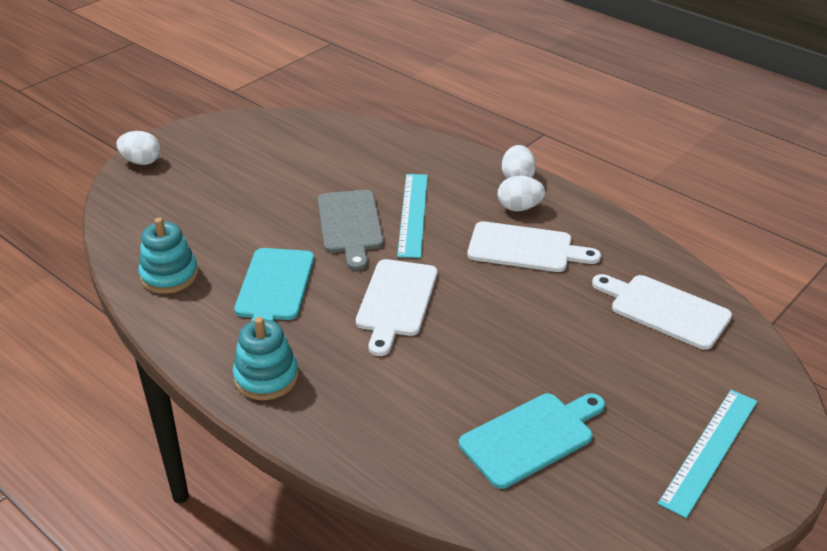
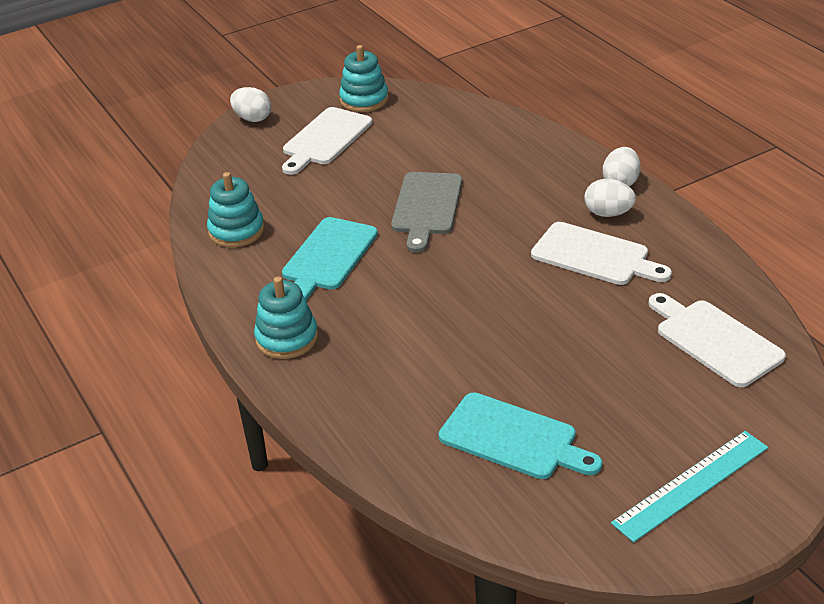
camera: 20 degrees right, 0 degrees up
(246, 131) = (364, 100): none -> turquoise stacking toy
(396, 301) = (439, 288): white cutting board -> white cutting board (325, 139)
(413, 214) = (494, 205): turquoise ruler -> none
(531, 437) = (513, 438): turquoise cutting board -> turquoise cutting board turned 45 degrees clockwise

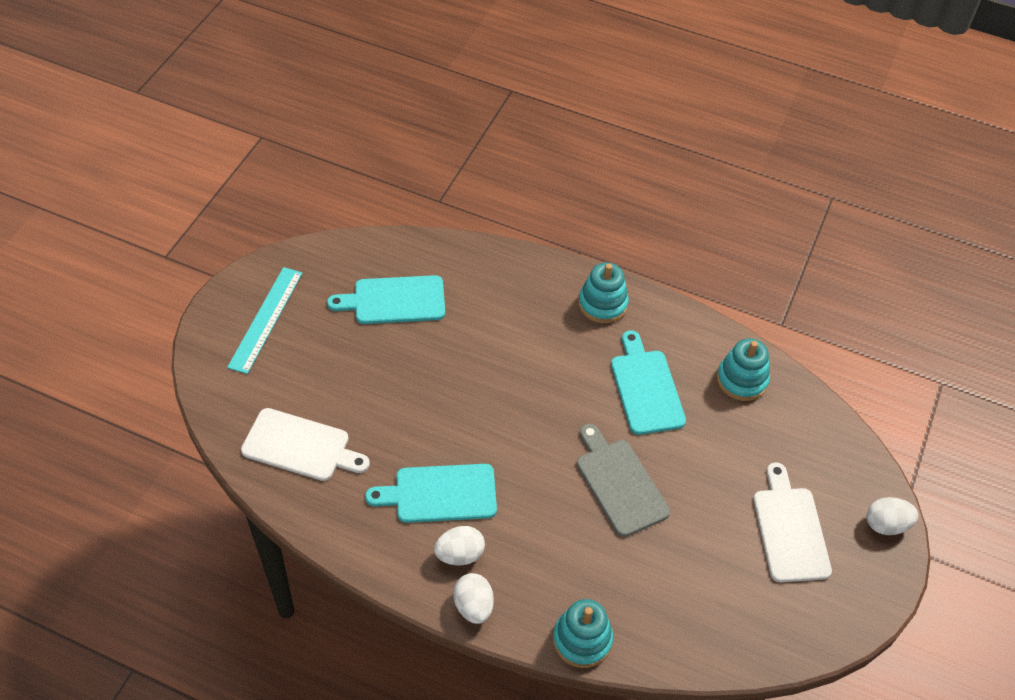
camera: 140 degrees right, 15 degrees up
(364, 100) = (815, 613): turquoise stacking toy -> turquoise stacking toy (582, 640)
(594, 255) = (440, 494): white cutting board -> turquoise cutting board

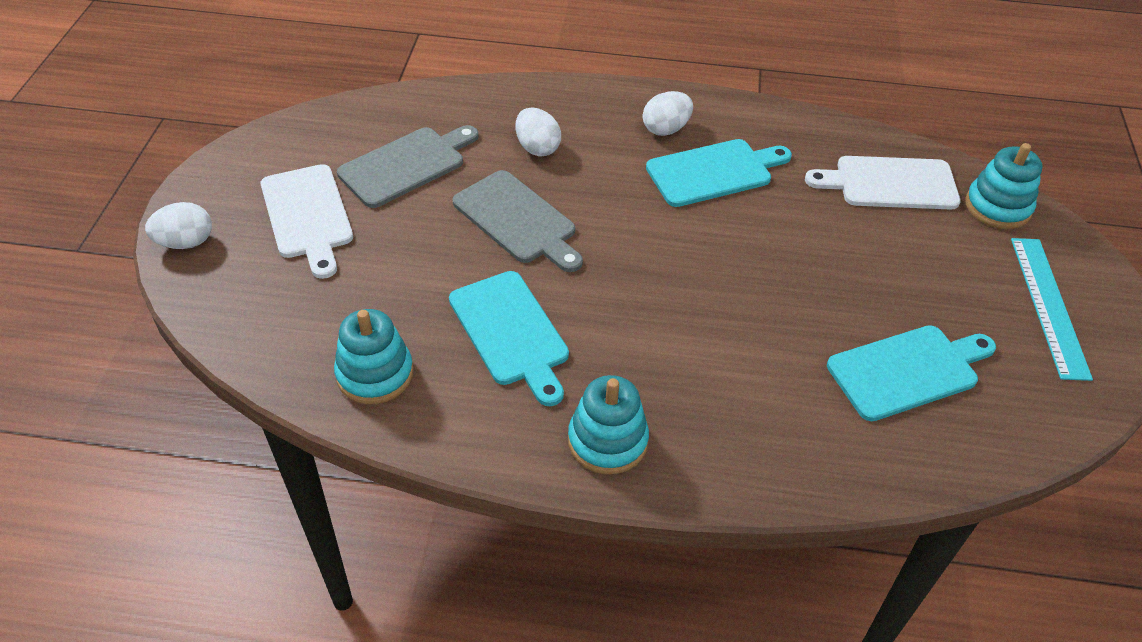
camera: 165 degrees right, 5 degrees down
(473, 606) = (632, 96): white egg -> white egg (537, 148)
(582, 640) = (519, 93): turquoise stacking toy -> turquoise stacking toy (997, 207)
(703, 567) = (406, 165): none -> grey cutting board

